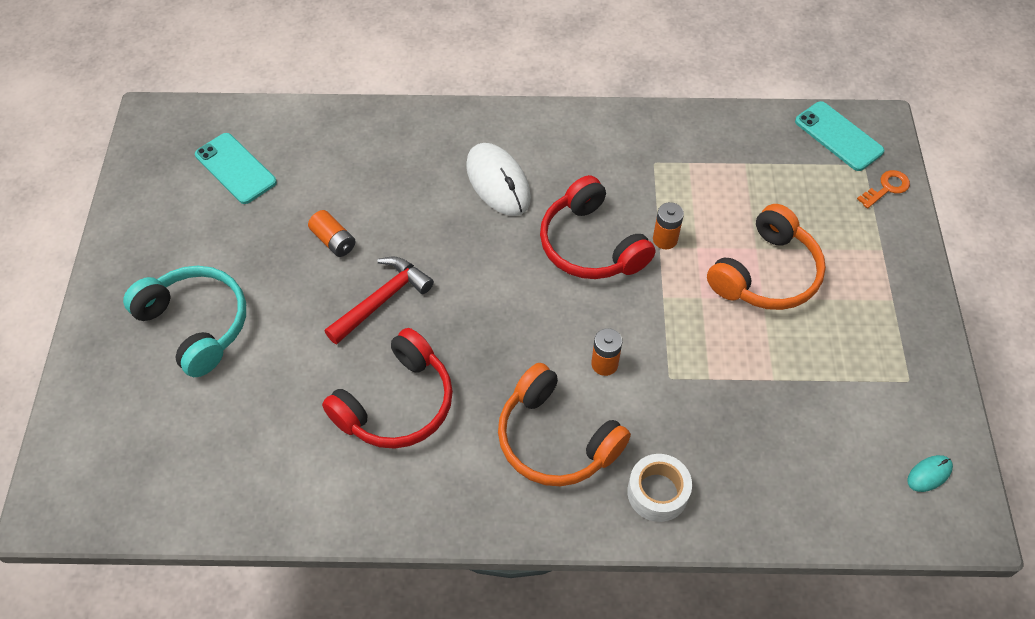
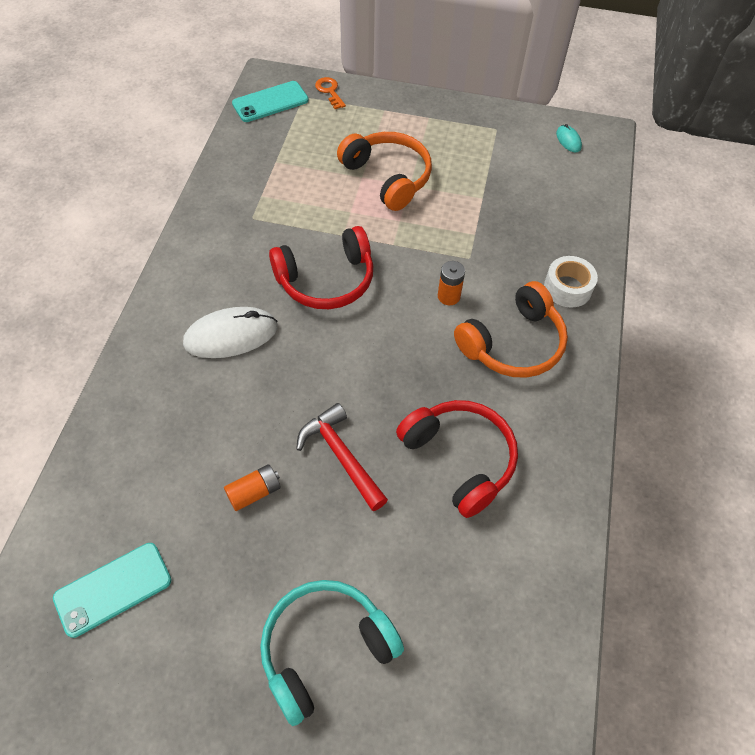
camera: 80 degrees left, 0 degrees up
(665, 239) = (336, 229): orange battery -> none

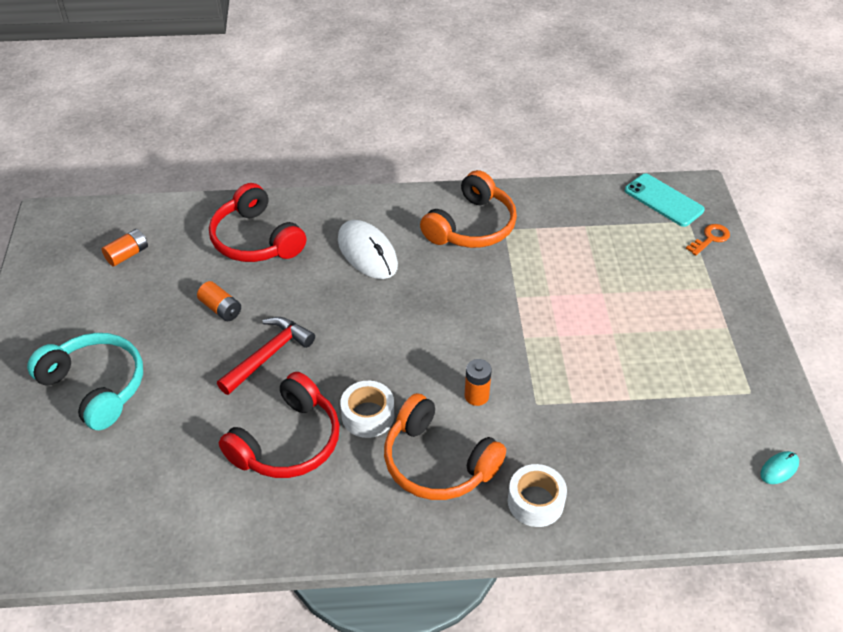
camera: 75 degrees right, 10 degrees down
(113, 589) = (127, 255): turquoise phone -> orange battery
(326, 280) = (455, 298): red headphones -> red headphones (256, 239)
(388, 177) = (613, 313): orange headphones -> orange headphones (471, 226)
(447, 384) = (368, 415): none -> white tape

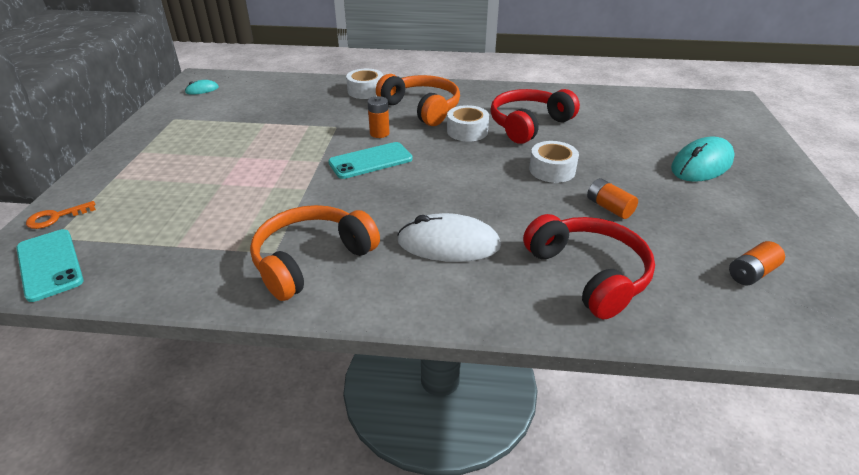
camera: 170 degrees left, 10 degrees down
(95, 386) = (702, 164): turquoise headphones -> turquoise mouse
(268, 355) = (552, 170): red hammer -> white tape
(367, 252) = (448, 244): white mouse -> white mouse turned 60 degrees counterclockwise
(469, 344) = (370, 161): none -> turquoise phone

